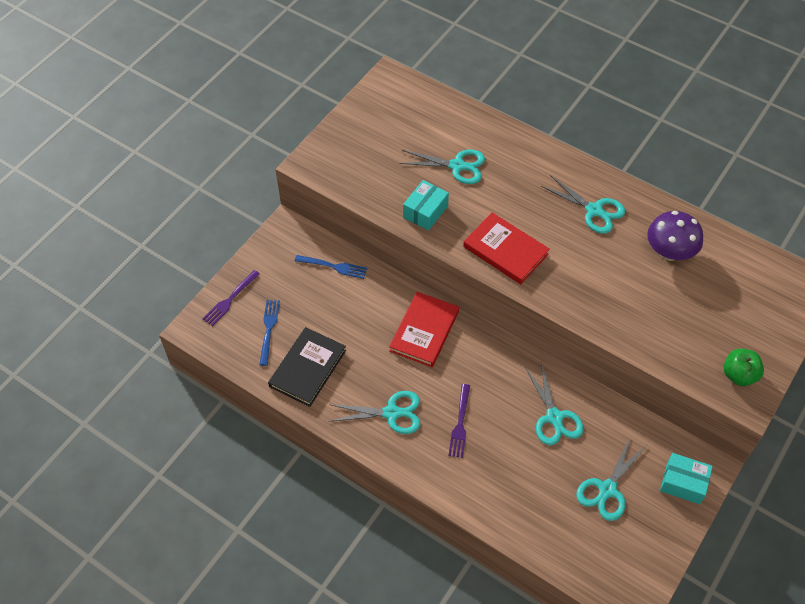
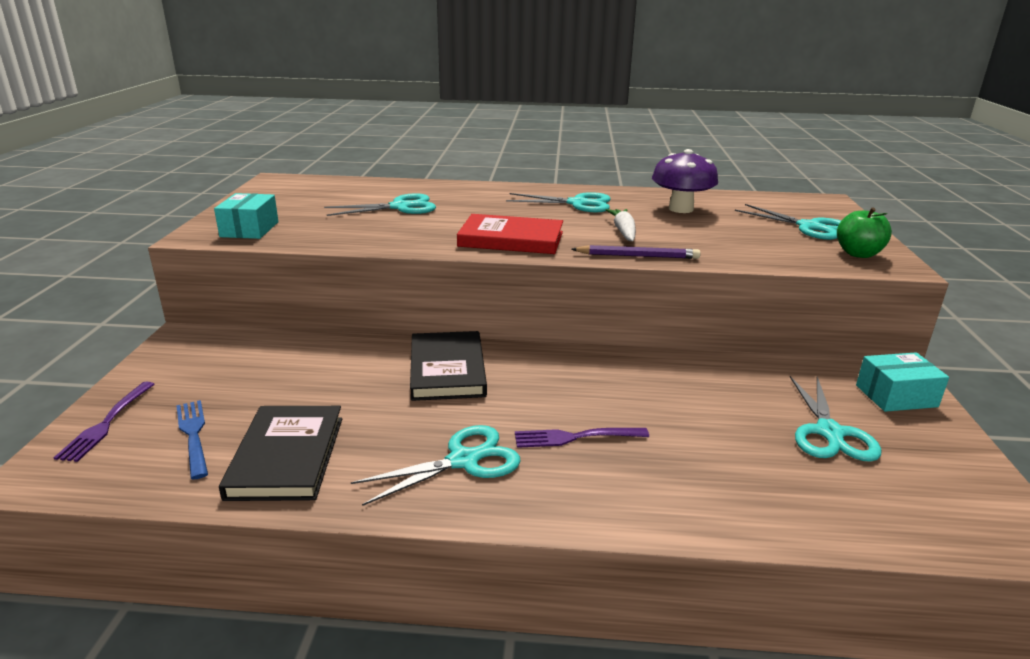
camera: 30 degrees left, 30 degrees down
(333, 266) = (275, 351): blue fork -> none
(424, 331) = (447, 370): red book -> black book
(425, 211) = (386, 236): turquoise box -> turquoise box (249, 229)
(460, 424) = (575, 437): purple fork -> purple fork turned 105 degrees clockwise
(554, 417) = (688, 391): turquoise scissors -> turquoise scissors (809, 227)
(575, 310) = (638, 256): none -> purple pencil
(593, 271) = (623, 231): none -> white carrot

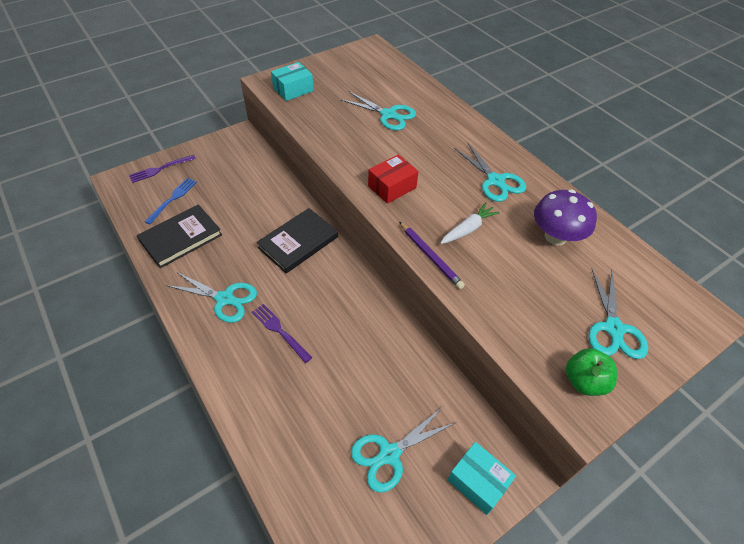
camera: 50 degrees right, 25 degrees up
(511, 239) = (392, 187): red book -> red box

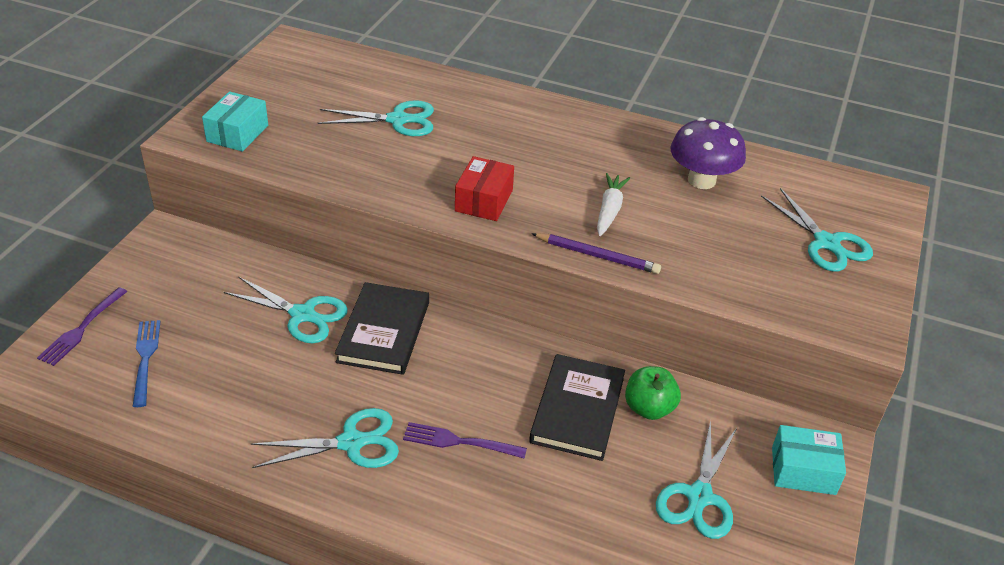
camera: 35 degrees left, 10 degrees down
(181, 238) = (211, 401): black book -> black book (577, 410)
(495, 181) = (591, 148): turquoise scissors -> turquoise scissors (303, 315)
(584, 381) = (842, 302): green apple -> green apple (649, 408)

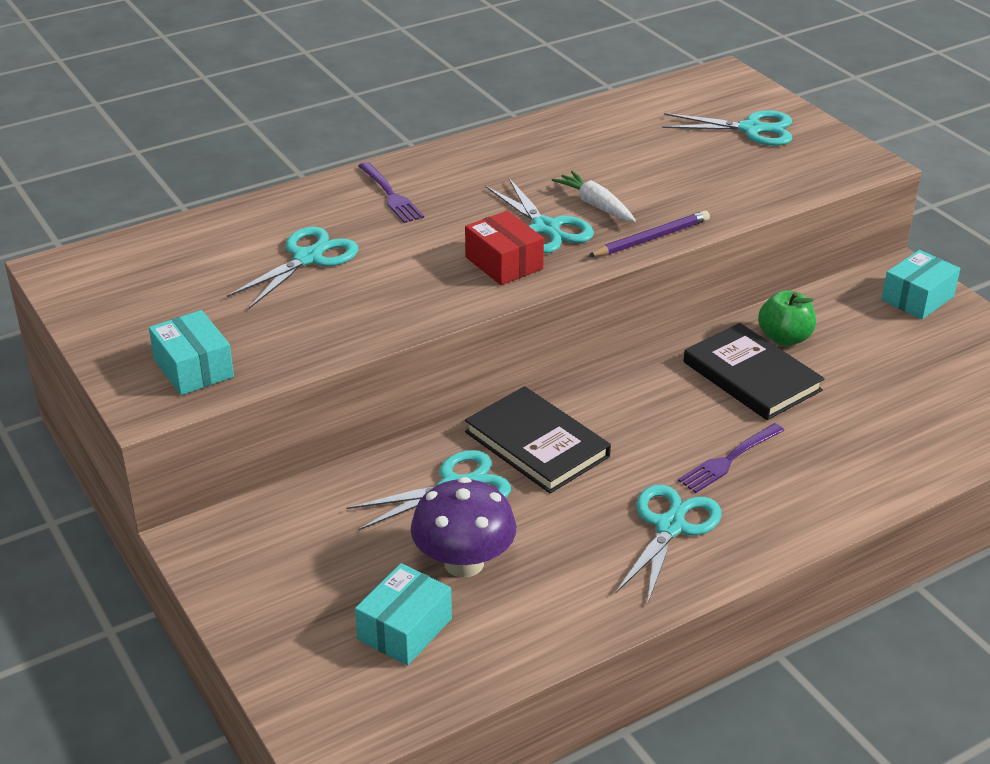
camera: 50 degrees left, 5 degrees down
(82, 329) = (298, 665): purple fork -> purple fork (390, 195)
(145, 359) = (404, 629): blue fork -> turquoise box
(699, 497) = (902, 361): turquoise scissors -> turquoise scissors (546, 228)
(701, 180) = (607, 144): purple mushroom -> purple mushroom (464, 563)

